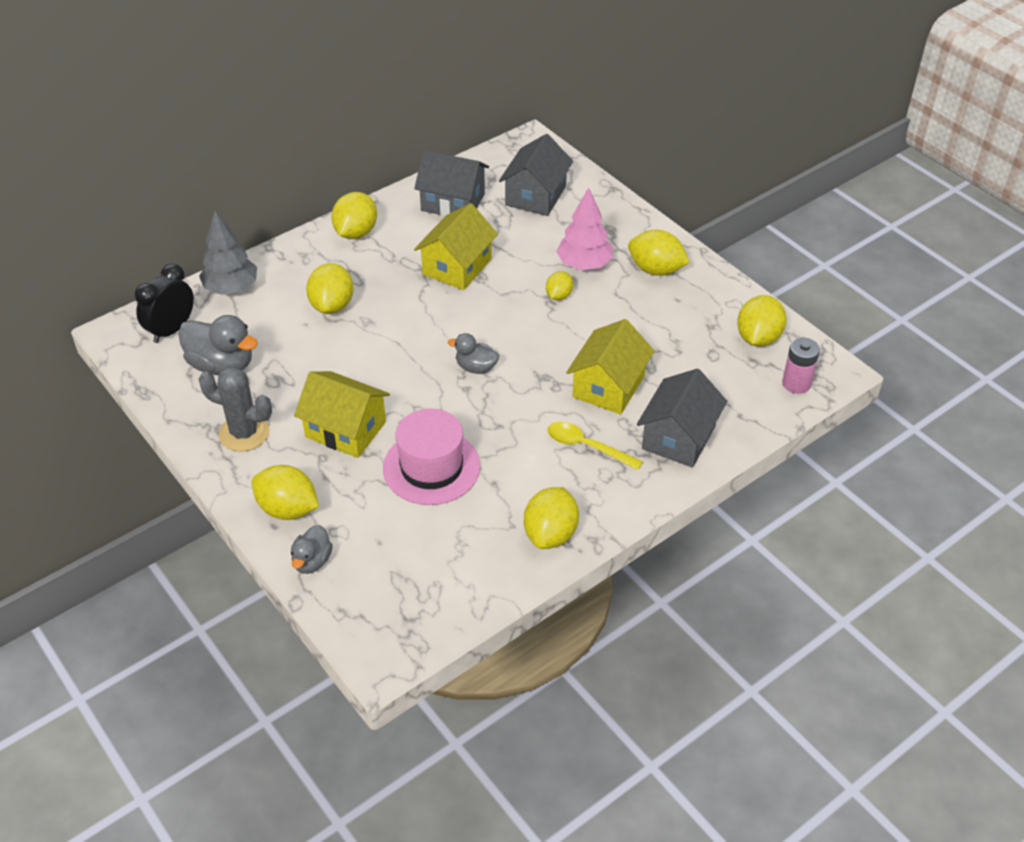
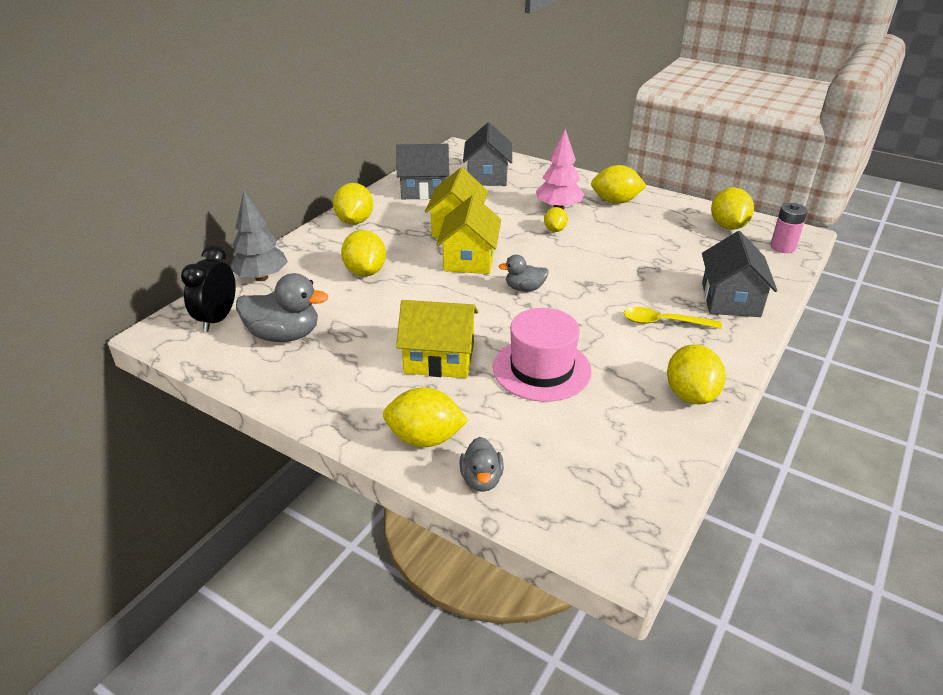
camera: 20 degrees left, 10 degrees down
(244, 433) = (339, 384): grey cactus -> none
(608, 386) = (644, 278): yellow house -> yellow house (469, 259)

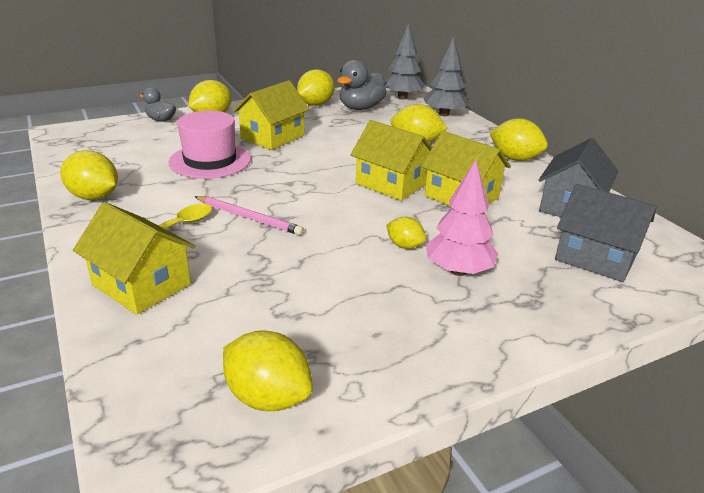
camera: 120 degrees right, 5 degrees down
(217, 319) = (402, 97): black clock -> grey tree
(524, 288) = (313, 189): grey duck -> none
(605, 298) = (249, 218): none -> pink pencil
(615, 201) = (442, 327): yellow lemon -> yellow lemon (315, 104)
(730, 299) = (141, 284): grey house -> yellow house
(782, 247) = (153, 414): pink battery -> none

